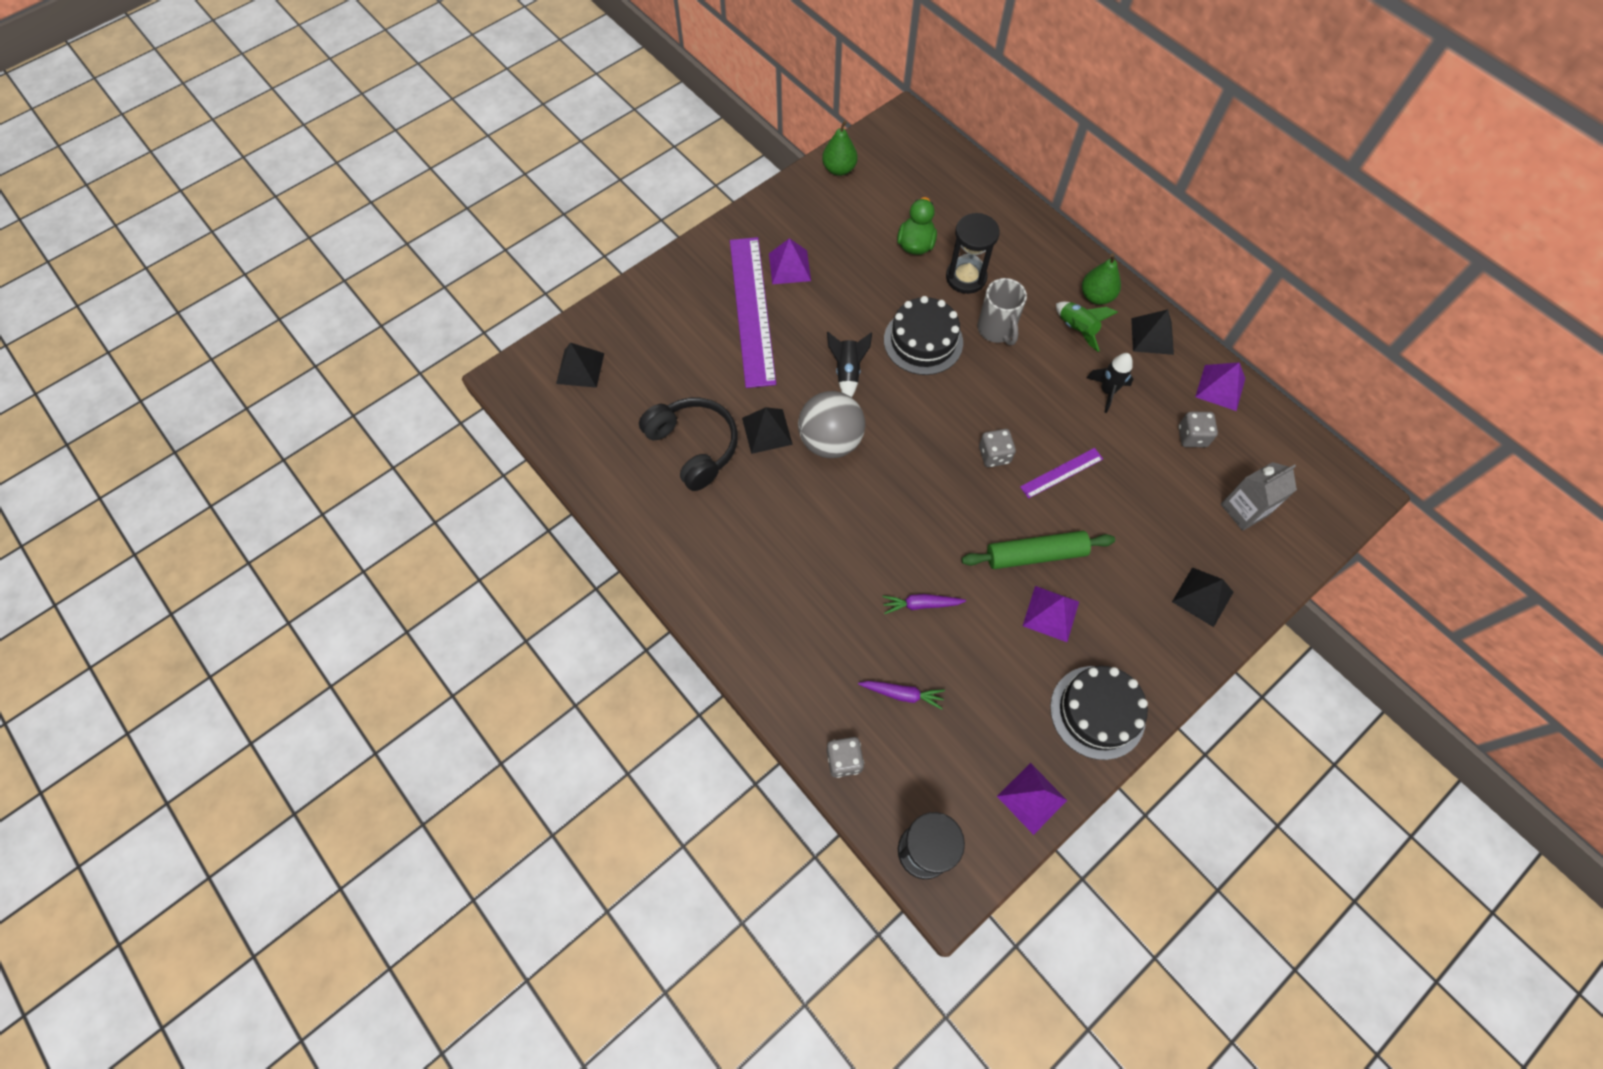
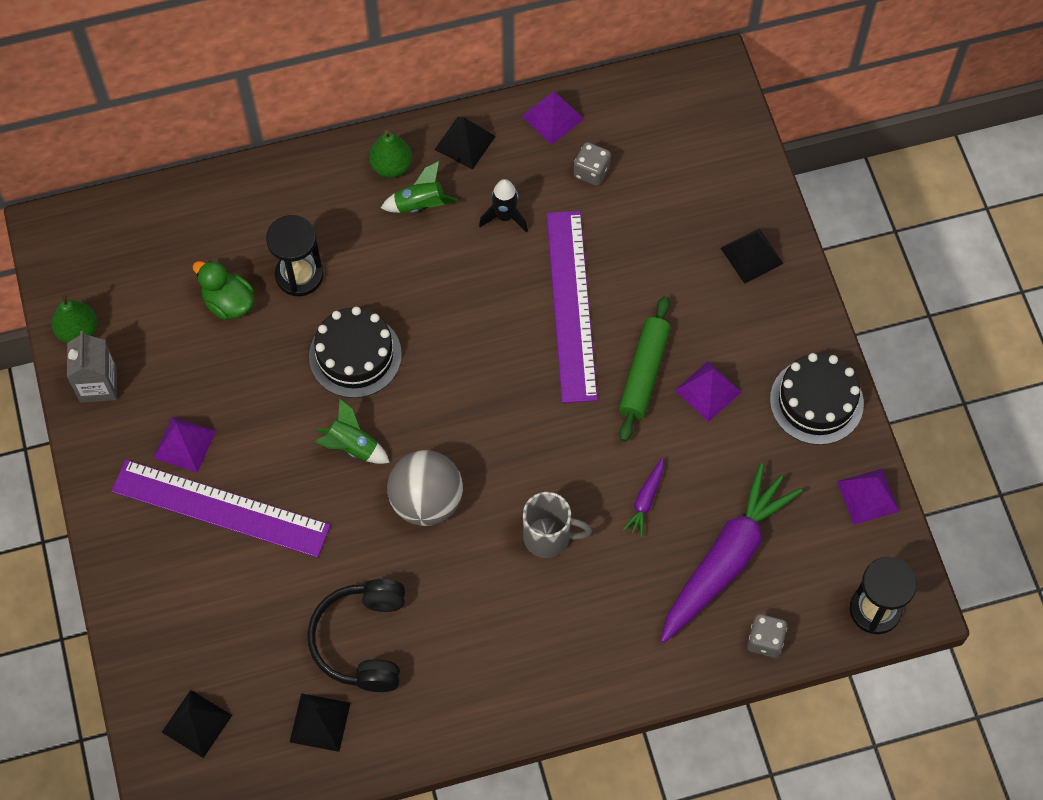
camera: 65 degrees left, 0 degrees up
(694, 447) = (362, 640): black headphones -> black headphones turned 75 degrees counterclockwise
(767, 431) = (382, 558): black pyramid -> black pyramid (320, 722)
(847, 371) = (352, 446): black rocket -> green rocket
(902, 694) = (725, 559): purple carrot -> purple carrot, size x2.40
(994, 455) = (521, 355): grey dice -> none
(996, 330) = (380, 279): grey mug -> grey mug (548, 537)
(1061, 473) = (571, 305): purple ruler -> purple ruler, size x2.15
(1244, 510) = (686, 172): grey carton -> grey carton (98, 384)

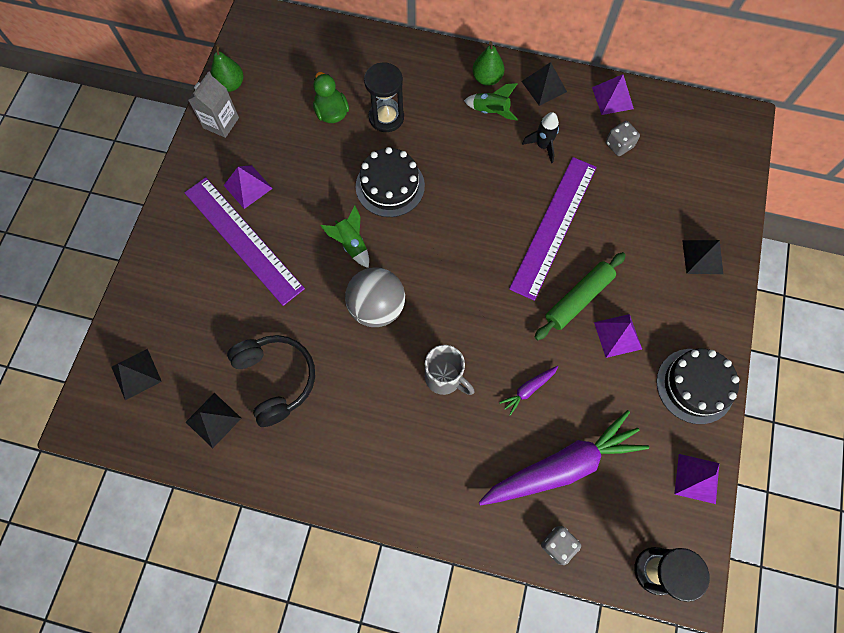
camera: 30 degrees right, 5 degrees up
(362, 640) = (276, 379): black headphones -> black headphones turned 120 degrees clockwise

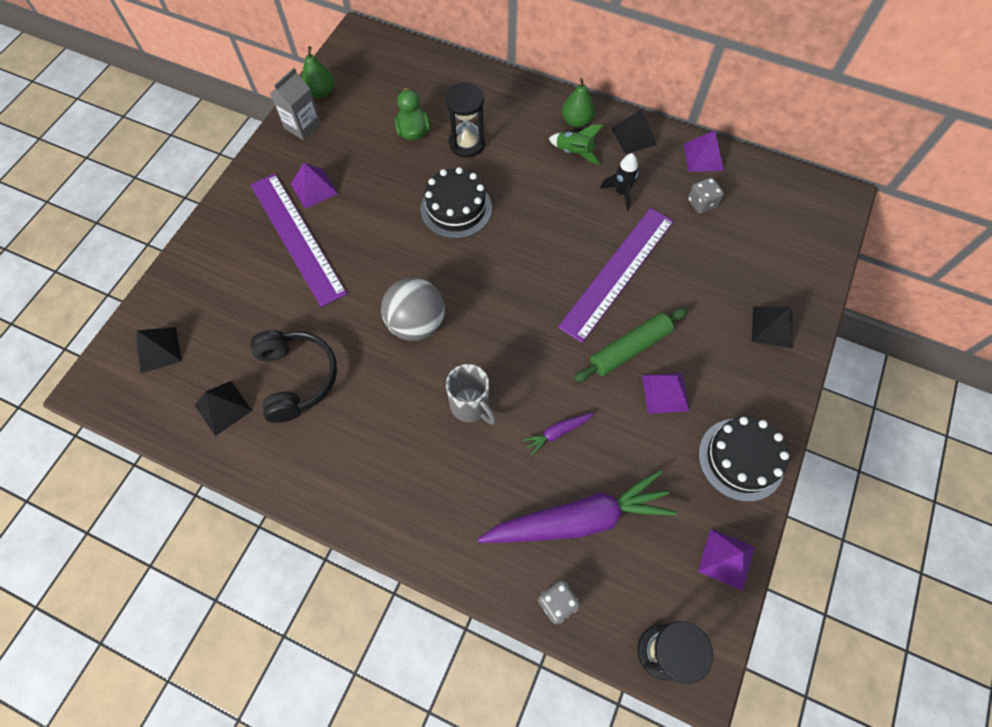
camera: 10 degrees right, 5 degrees down
(351, 244) = (404, 258): green rocket -> none

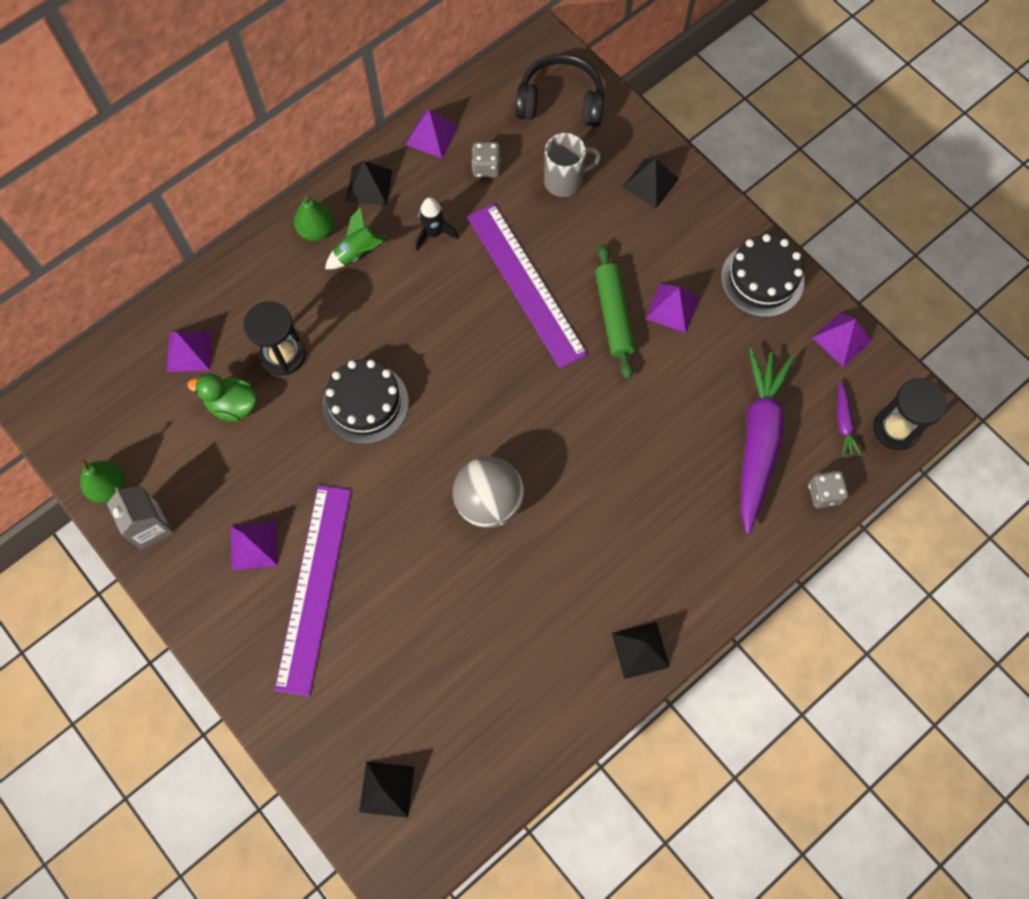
camera: 65 degrees left, 5 degrees up
(223, 408) = (494, 736): black pyramid -> black pyramid (640, 650)
(297, 237) = (314, 587): purple ruler -> purple ruler turned 75 degrees counterclockwise
(297, 378) = (495, 647): black headphones -> black headphones (560, 102)
(440, 91) = (189, 351): none -> purple pyramid
(471, 406) = (606, 487): grey mug -> grey mug (565, 181)
(558, 432) = (669, 420): purple carrot -> purple carrot (843, 423)

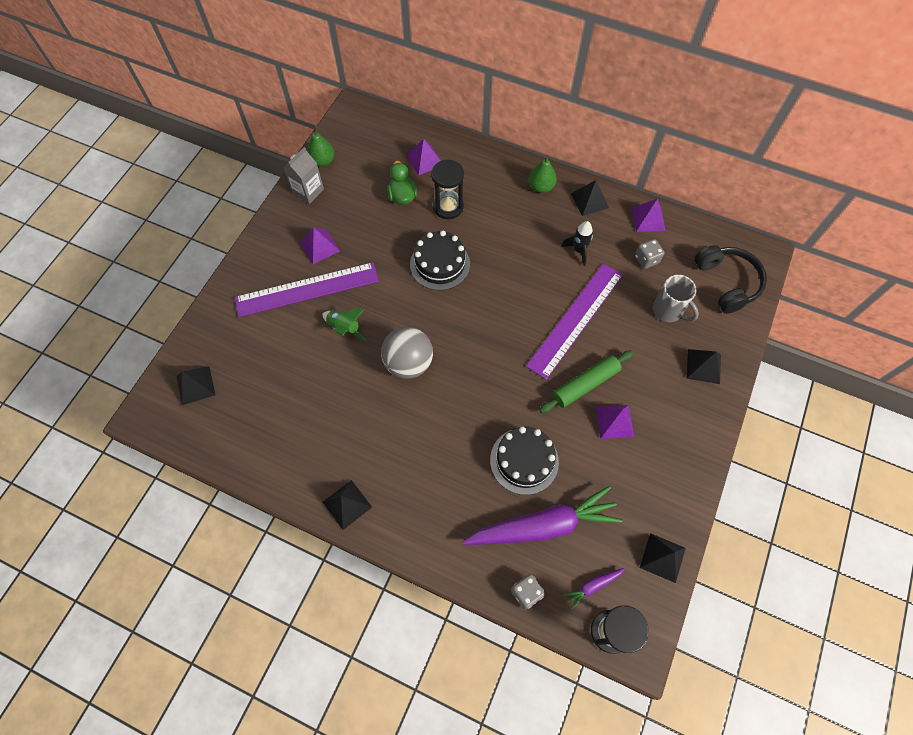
camera: 65 degrees right, 5 degrees down
(358, 253) = (539, 215): green rocket -> green rocket (344, 328)
(762, 279) = (676, 476): black cake -> black cake (524, 461)
(842, 339) = (662, 557): purple pyramid -> black pyramid

